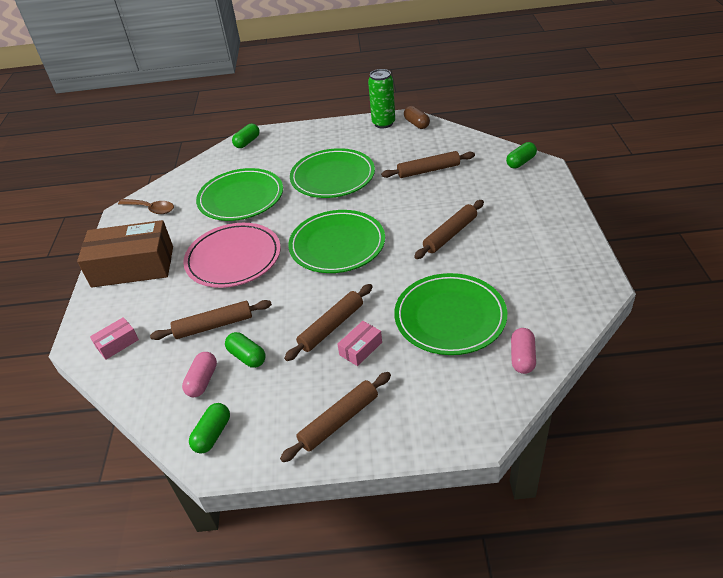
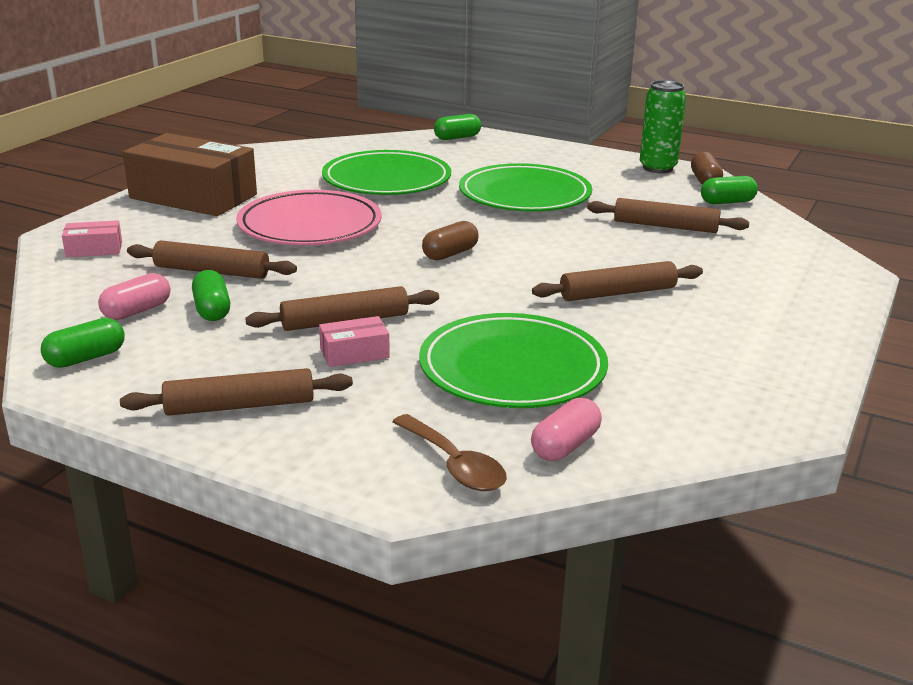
camera: 25 degrees right, 15 degrees down
(151, 209) = (274, 159): brown spoon -> brown spoon (454, 464)
(337, 245) = (450, 254): green plate -> brown capsule
(520, 162) = (819, 258): green capsule -> green capsule (727, 202)

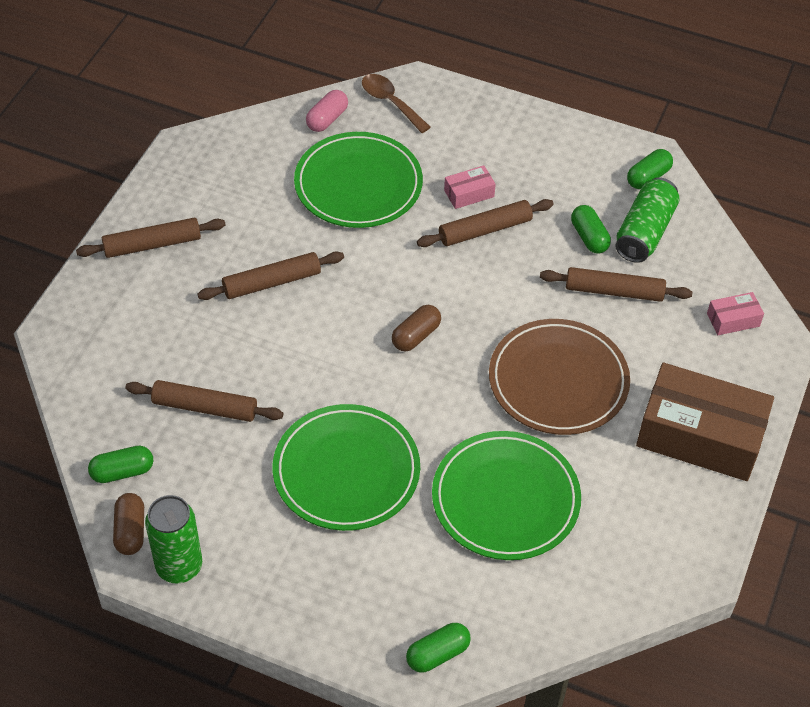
camera: 175 degrees right, 25 degrees up
(137, 311) = (644, 232): pink capsule -> green can
(239, 406) = (527, 140): brown rolling pin -> brown rolling pin (152, 244)
(310, 225) = (558, 381): pink plate -> brown plate

